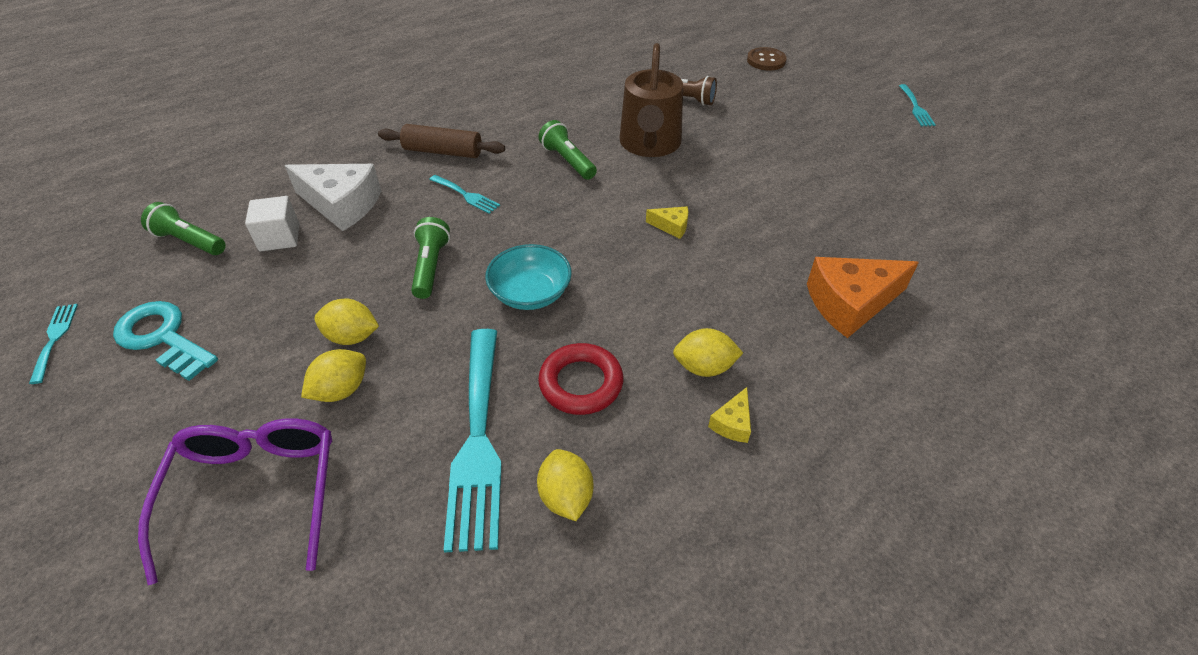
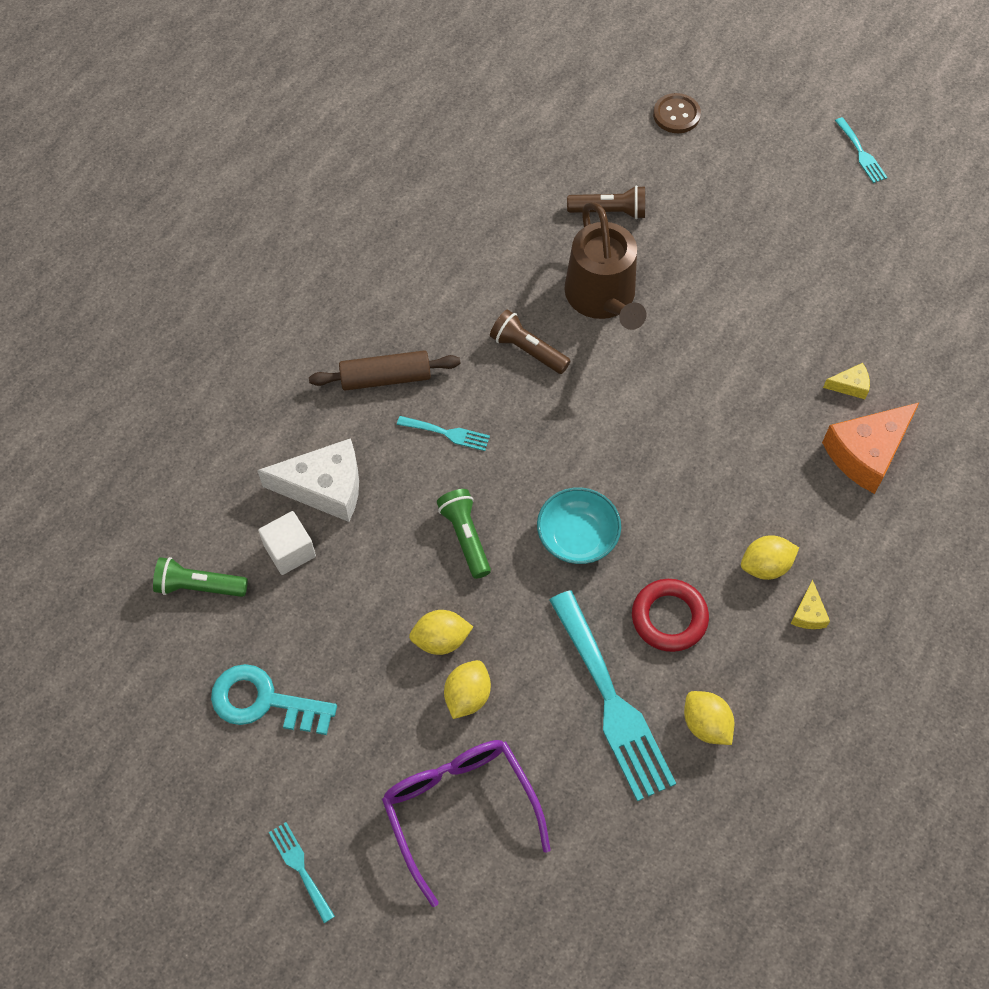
camera: 20 degrees left, 15 degrees up
(55, 338) = (160, 738): turquoise fork -> turquoise fork (300, 868)
(568, 161) = (528, 350): green flashlight -> brown flashlight
(671, 226) = (673, 410): yellow cheese -> yellow cheese (850, 385)

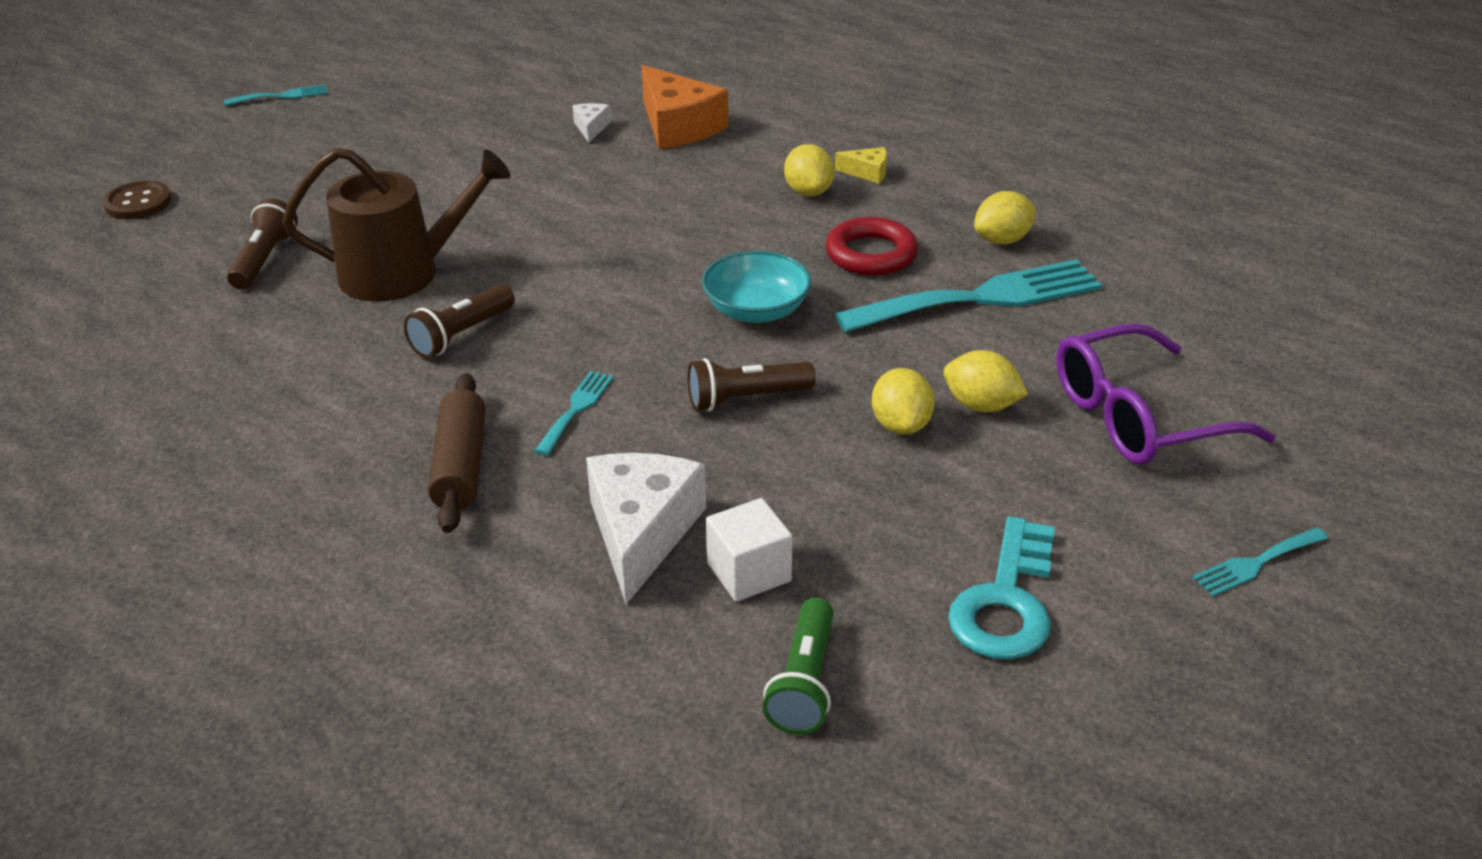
camera: 85 degrees left, 25 degrees down
(466, 537) = (746, 398): green flashlight -> brown flashlight
(850, 385) = (591, 128): yellow cheese -> white cheese

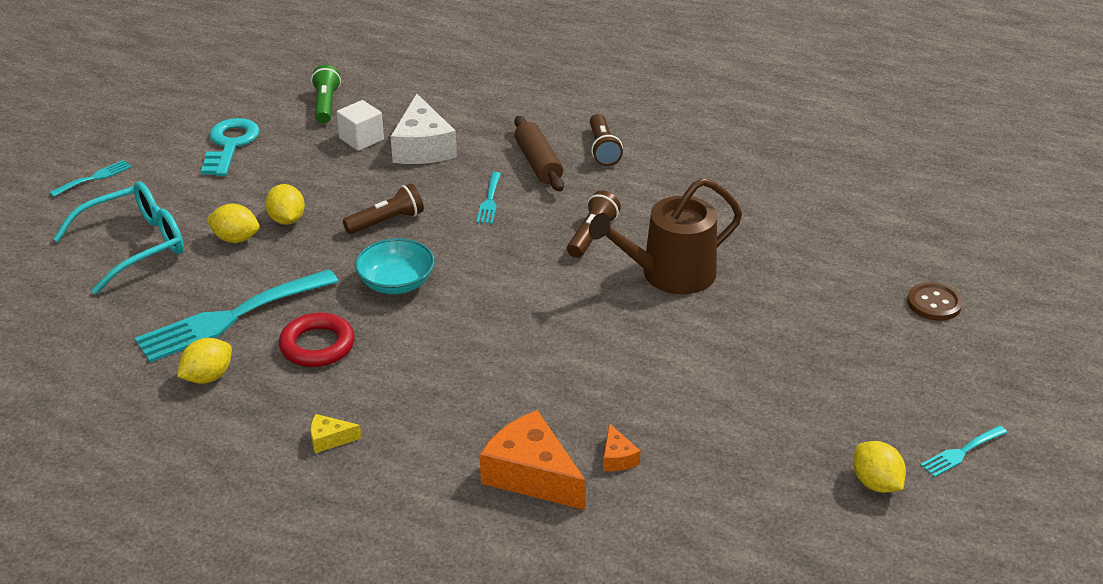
camera: 165 degrees right, 0 degrees up
(265, 260) = (779, 269): brown flashlight -> brown flashlight (602, 149)
(591, 128) = (617, 458): white cheese -> orange cheese
(808, 192) = (380, 405): yellow lemon -> yellow lemon (876, 483)
(1139, 417) = (135, 246): purple glasses -> turquoise glasses

